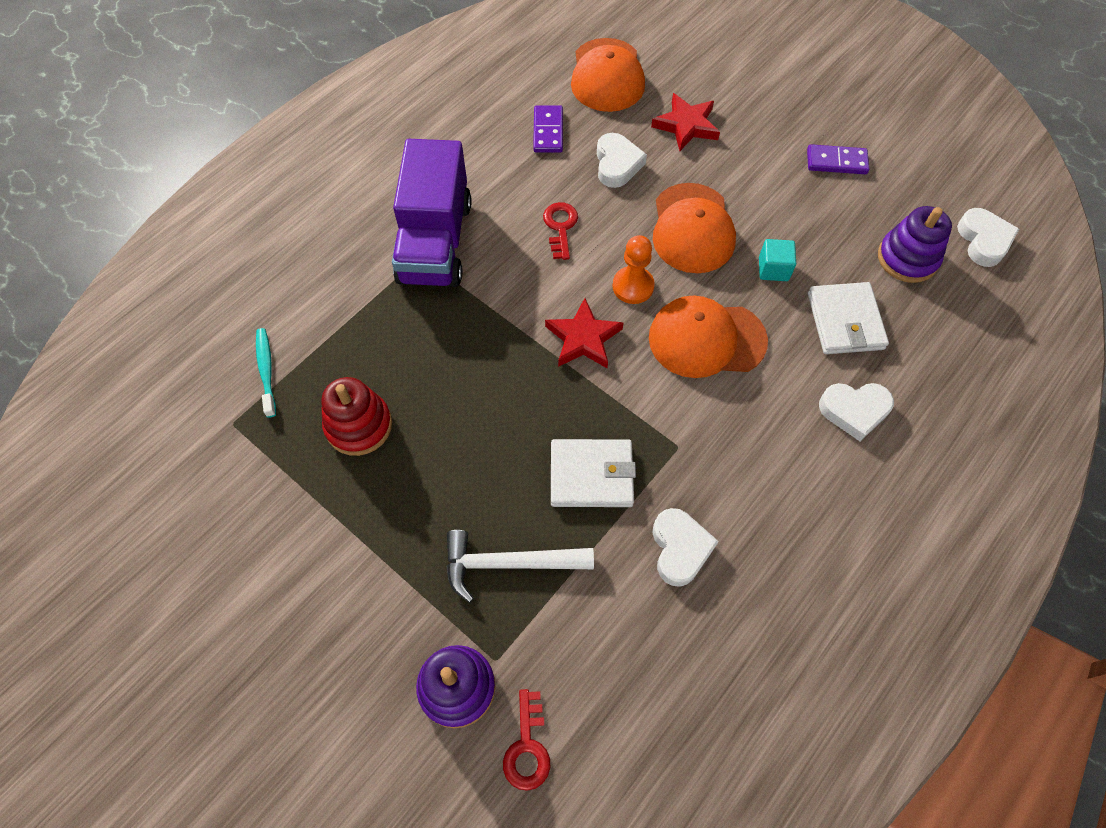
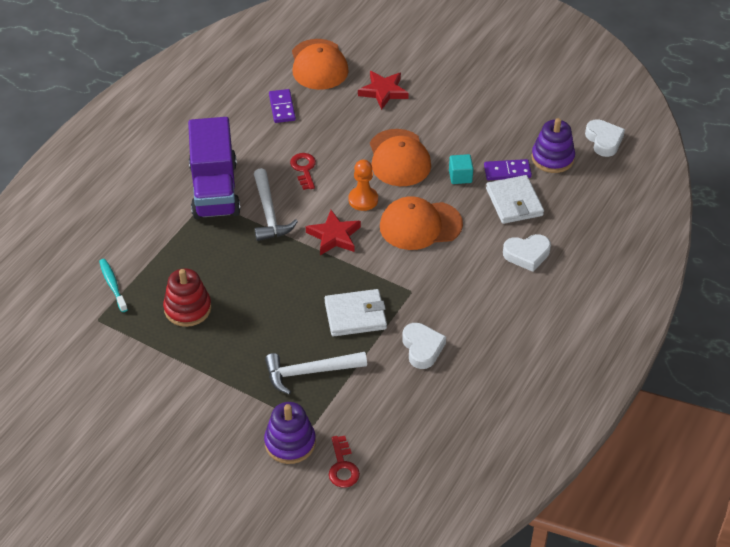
camera: 10 degrees left, 15 degrees down
(501, 289) = (269, 213): none -> white hammer
(617, 164) = (337, 123): white heart -> none
(836, 162) = (495, 103): purple domino -> purple domino (507, 172)

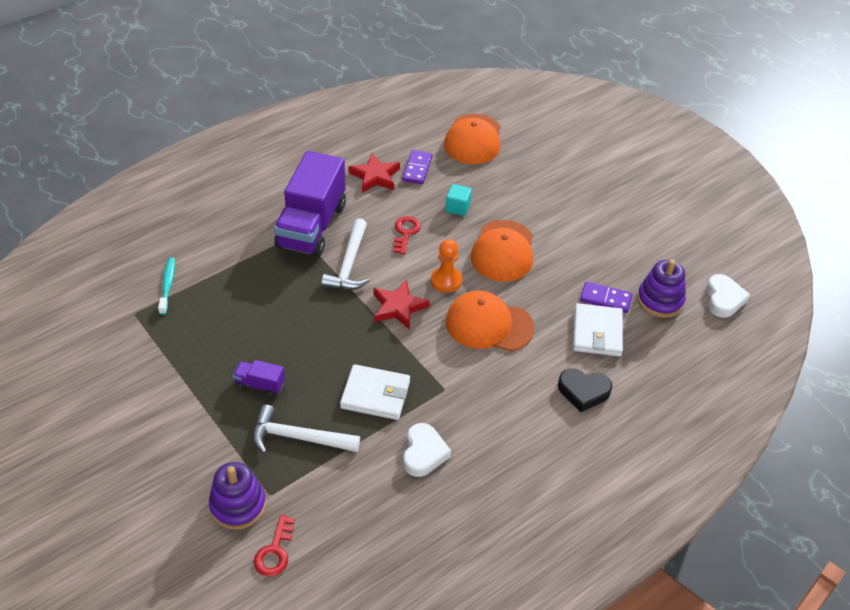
camera: 20 degrees right, 0 degrees up
(187, 308) = (221, 331): red stacking toy -> none
(250, 341) = (260, 385): none -> purple truck
(383, 92) = (521, 183): red star -> red star (375, 176)
(460, 176) = (555, 288): turquoise cube -> turquoise cube (457, 207)
(527, 254) = (583, 392): white heart -> black heart

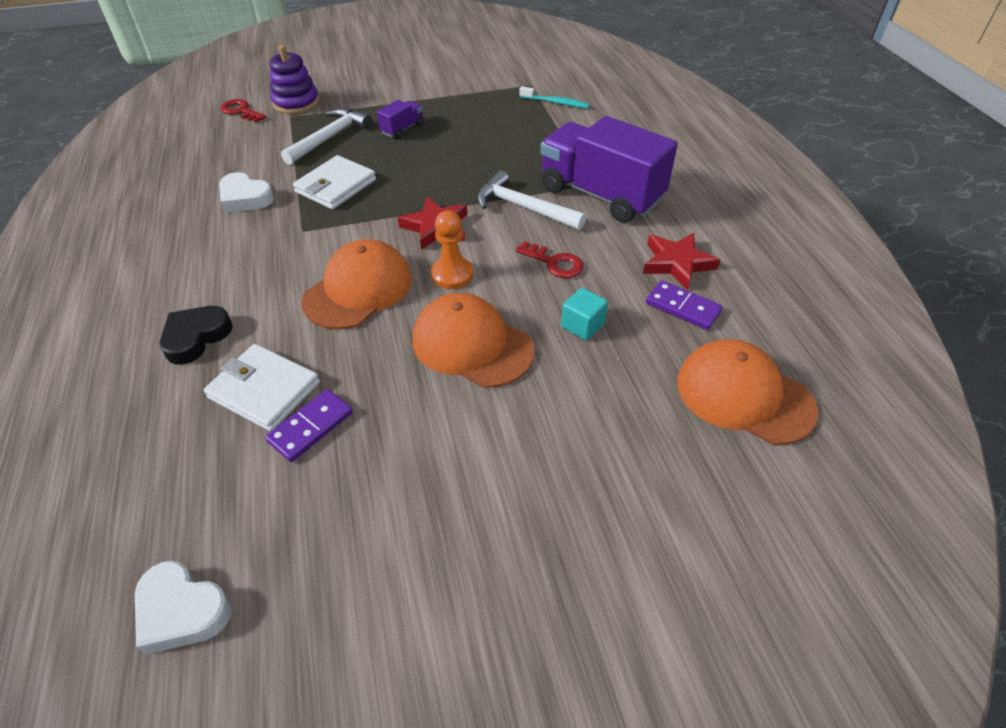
camera: 115 degrees right, 0 degrees up
(660, 300) = (256, 501): purple stacking toy -> none

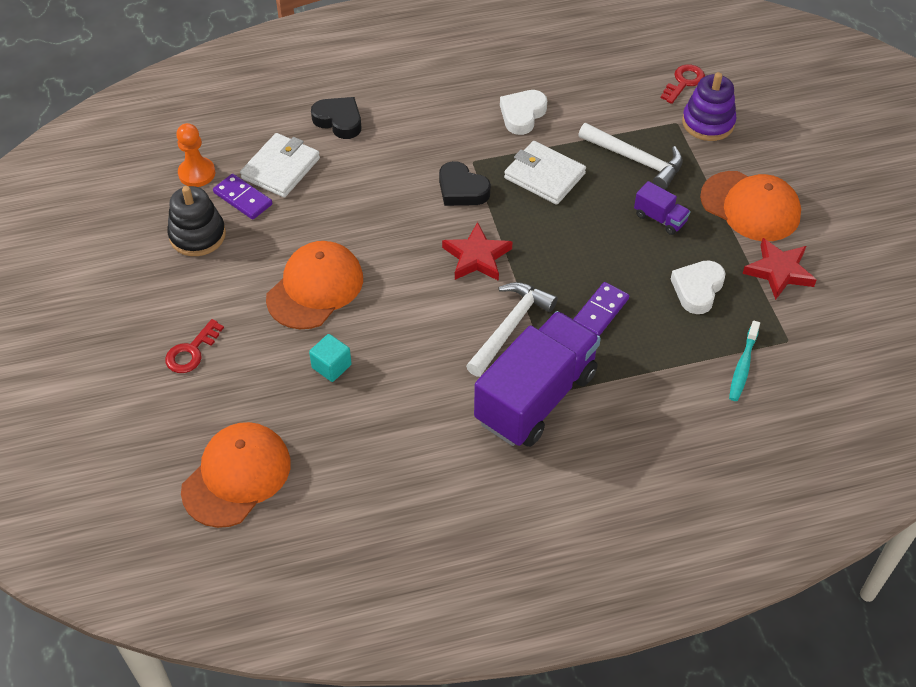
camera: 90 degrees right, 5 degrees up
(182, 610) = (119, 161): white heart -> white heart (697, 289)
(341, 237) = (462, 189): none -> black heart
(358, 289) = (388, 209): orange cap -> orange cap (750, 206)
(371, 474) = (197, 235): none -> black stacking toy
(452, 274) = (405, 272): orange pawn -> orange pawn (197, 173)
(554, 263) = (419, 349): red key -> red key (191, 351)
(677, 263) = (415, 453): red star -> red star (779, 271)
(682, 307) = (349, 448): purple domino -> purple domino (600, 312)

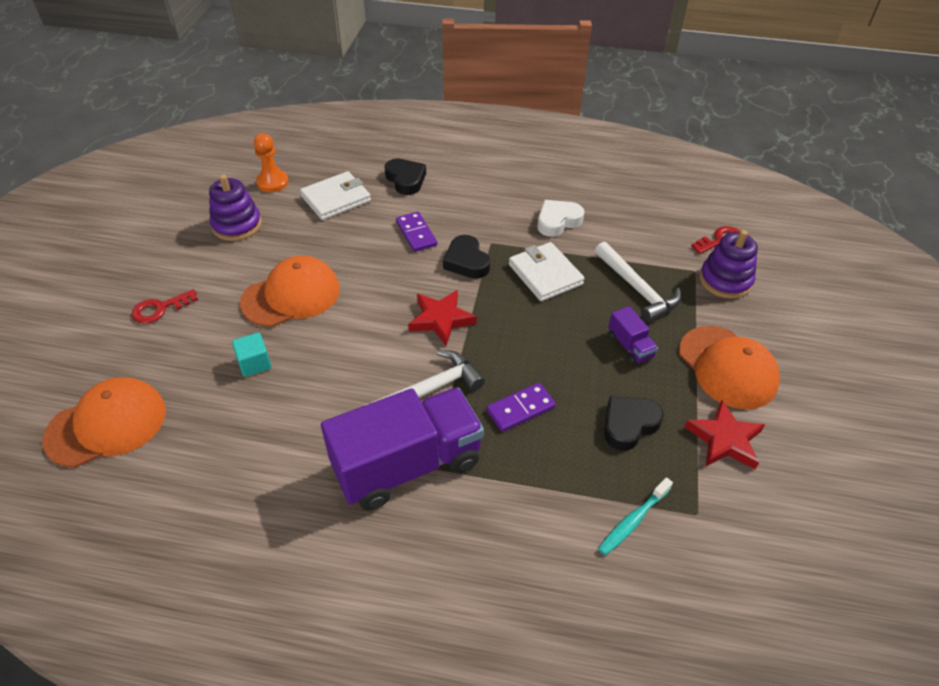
camera: 25 degrees right, 5 degrees down
(197, 235) = (237, 225): black stacking toy -> purple stacking toy
(243, 198) = (291, 210): purple domino -> purple domino (416, 233)
(697, 289) = (629, 425): white heart -> black heart

